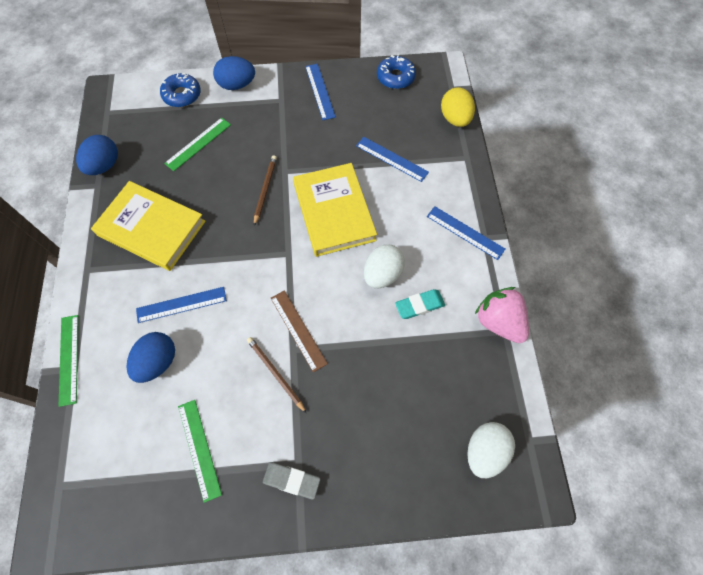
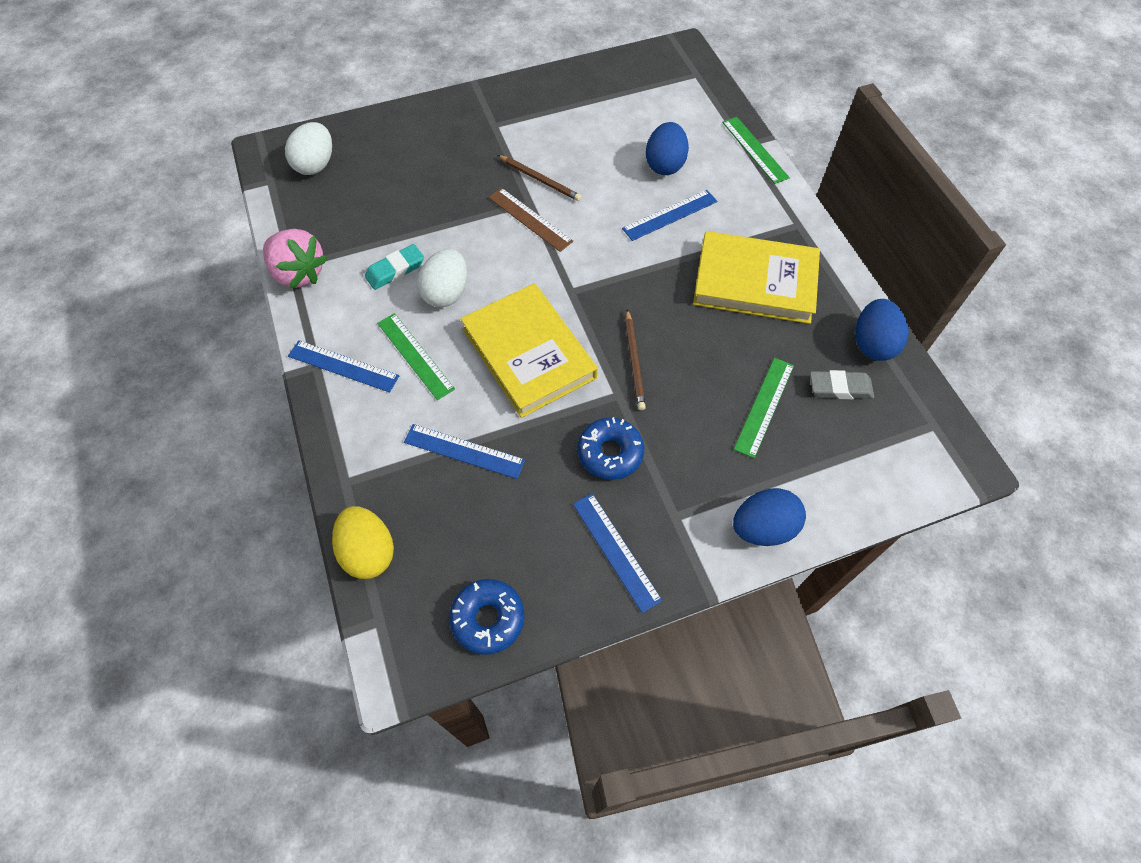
camera: 165 degrees right, 5 degrees down
(182, 95) = (841, 484): blue donut -> blue donut (610, 453)
(199, 449) = (588, 116): green ruler -> green ruler (415, 355)
(291, 480) = (495, 113): grey eraser -> grey eraser (840, 388)

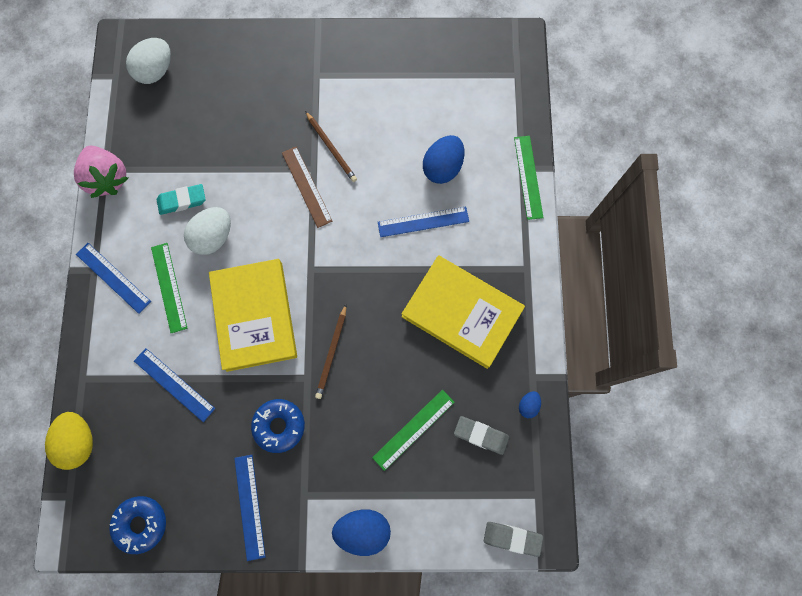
camera: 20 degrees right, 15 degrees up
(872, 344) = (528, 405): blue egg -> blue egg, size x0.51
(933, 477) = (512, 538): none -> grey eraser

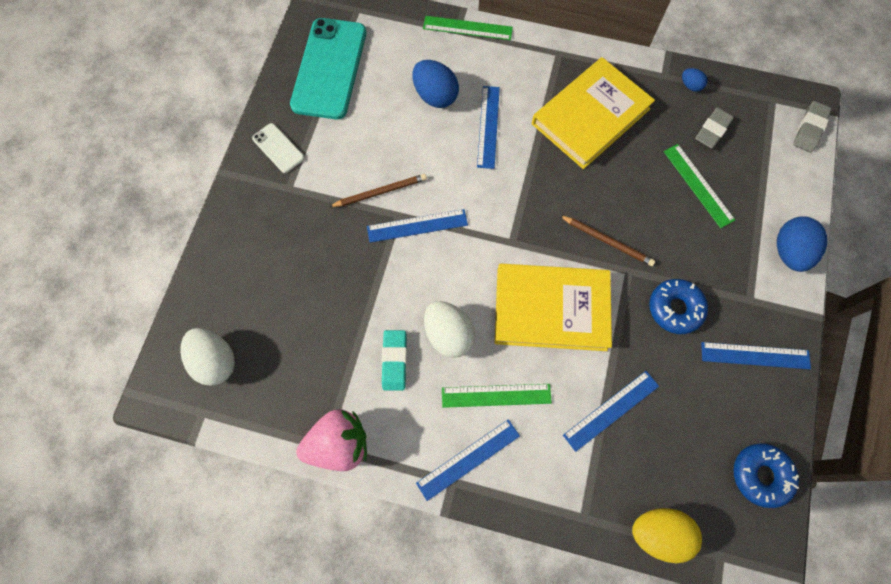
camera: 75 degrees left, 5 degrees down
(306, 186) = (417, 226): brown ruler -> blue ruler
(352, 56) = (278, 148): none -> white phone
(444, 71) = (329, 69): none -> turquoise phone

